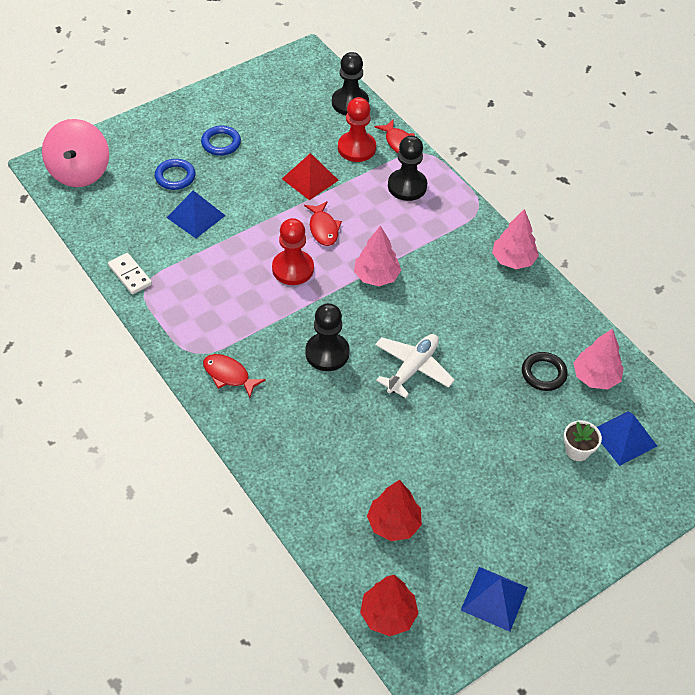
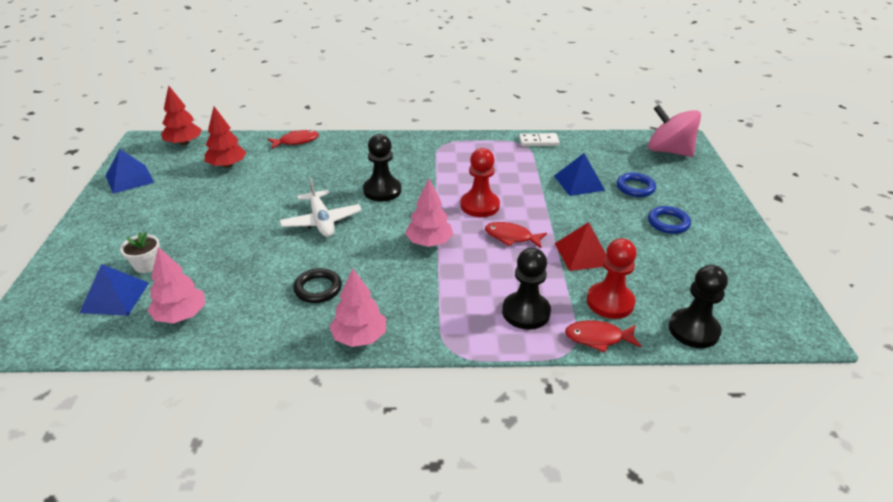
camera: 125 degrees right, 15 degrees down
(228, 375) = (410, 149): red fish -> red fish (296, 141)
(543, 373) = (227, 286): black ring -> black ring (318, 288)

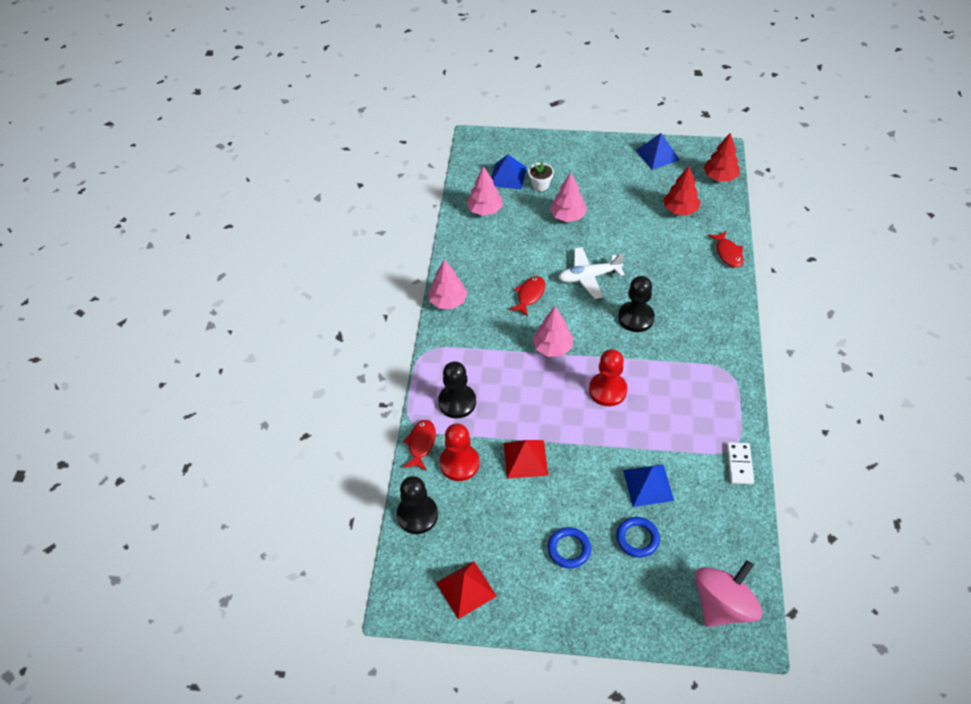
camera: 100 degrees right, 15 degrees up
(215, 240) = (568, 216): none -> pink tree
(318, 288) = (502, 277): black ring -> none
(511, 237) = (555, 408): red fish -> red fish (529, 295)
(753, 284) = (466, 589): none -> red pyramid

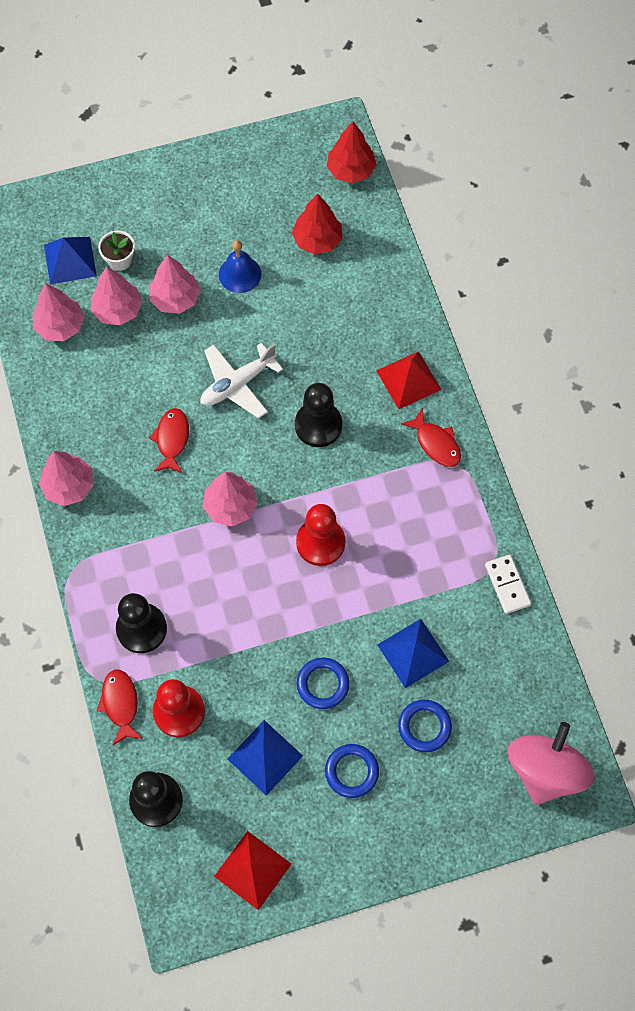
camera: 25 degrees left, 15 degrees up
(525, 459) = (256, 674): red pyramid -> red pyramid (408, 379)
(526, 211) = (118, 310): none -> pink tree
(571, 482) = (322, 684): none -> blue ring
(618, 214) = (240, 274): none -> blue bell
(657, 155) = (258, 160): blue pyramid -> blue pyramid (265, 757)
(728, 253) = (399, 288): red fish -> red fish (436, 443)

